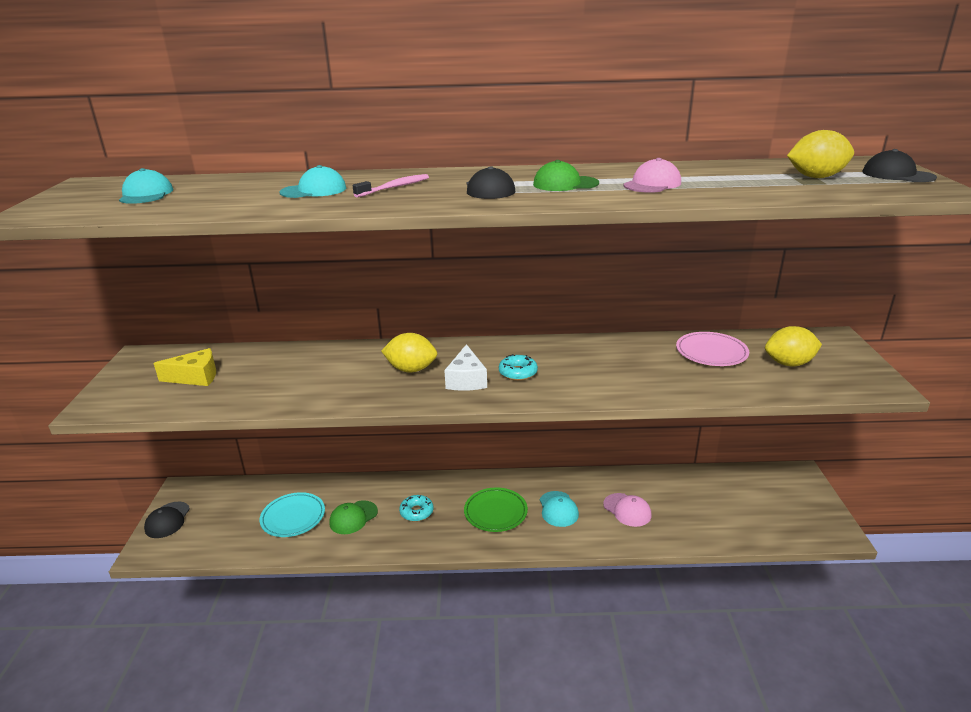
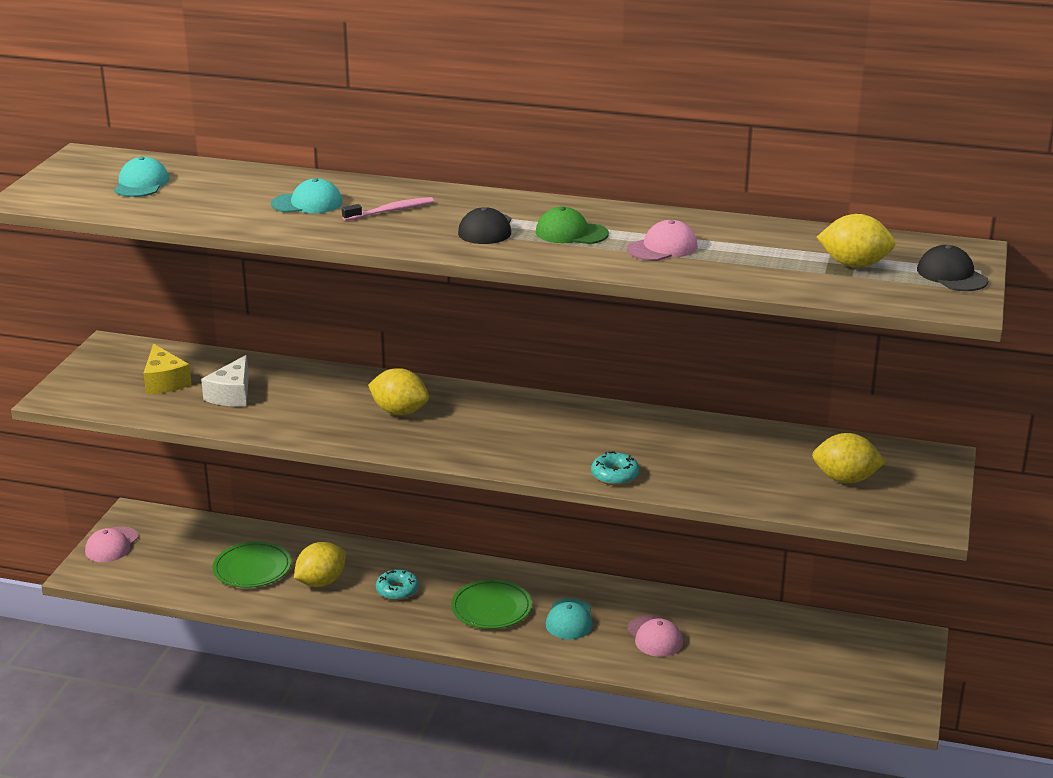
camera: 15 degrees right, 0 degrees up
(167, 520) = (112, 545): black cap -> pink cap
(195, 377) = (164, 381): yellow cheese -> yellow cheese turned 60 degrees clockwise
(293, 517) = (252, 568): turquoise plate -> green plate
(353, 517) = (321, 582): green cap -> yellow lemon
(466, 380) = (454, 434): white cheese -> white cheese (232, 394)
(518, 373) = (517, 436): turquoise donut -> turquoise donut (615, 475)
(711, 352) = (763, 450): pink plate -> none

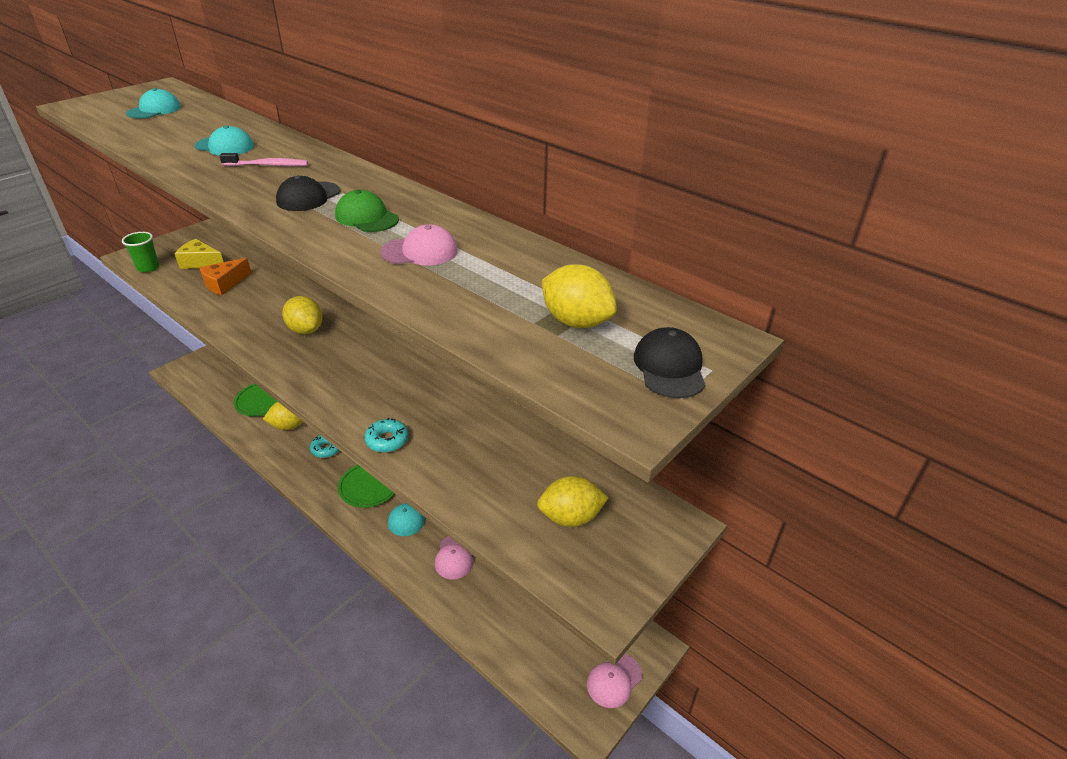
camera: 25 degrees right, 10 degrees up
(102, 403) = (148, 267): none -> green cup
(112, 545) = (208, 357): pink cap -> pink cap (614, 680)
(164, 381) = (200, 263): yellow cheese -> yellow cheese turned 105 degrees clockwise
(232, 394) = (224, 284): white cheese -> orange cheese
(845, 479) = (570, 517): yellow lemon -> yellow lemon turned 45 degrees counterclockwise

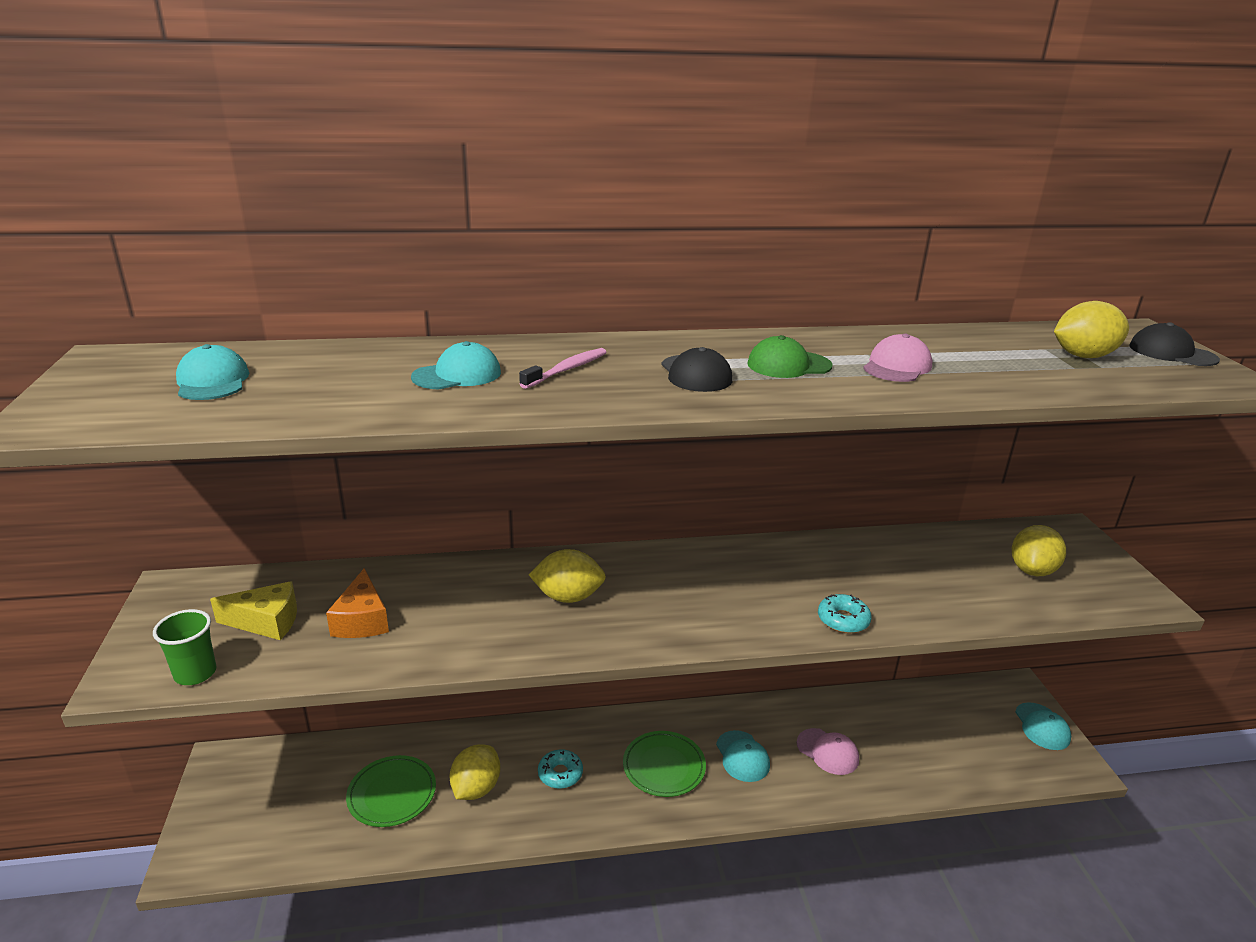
camera: 50 degrees left, 10 degrees down
(200, 263) = (266, 622): yellow cheese -> yellow cheese turned 150 degrees counterclockwise
(614, 680) = (1042, 726): pink cap -> turquoise cap

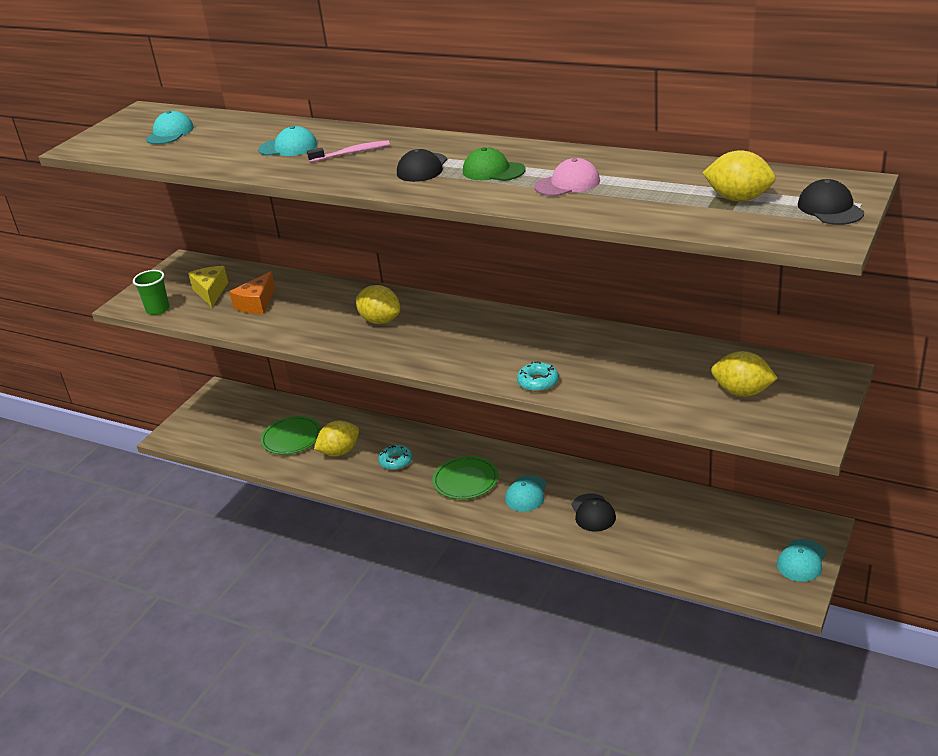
camera: 40 degrees right, 5 degrees up
(266, 622) = (211, 292): yellow cheese -> yellow cheese turned 135 degrees counterclockwise
(827, 752) = (593, 513): pink cap -> black cap
(1032, 570) = (742, 392): yellow lemon -> yellow lemon turned 45 degrees clockwise

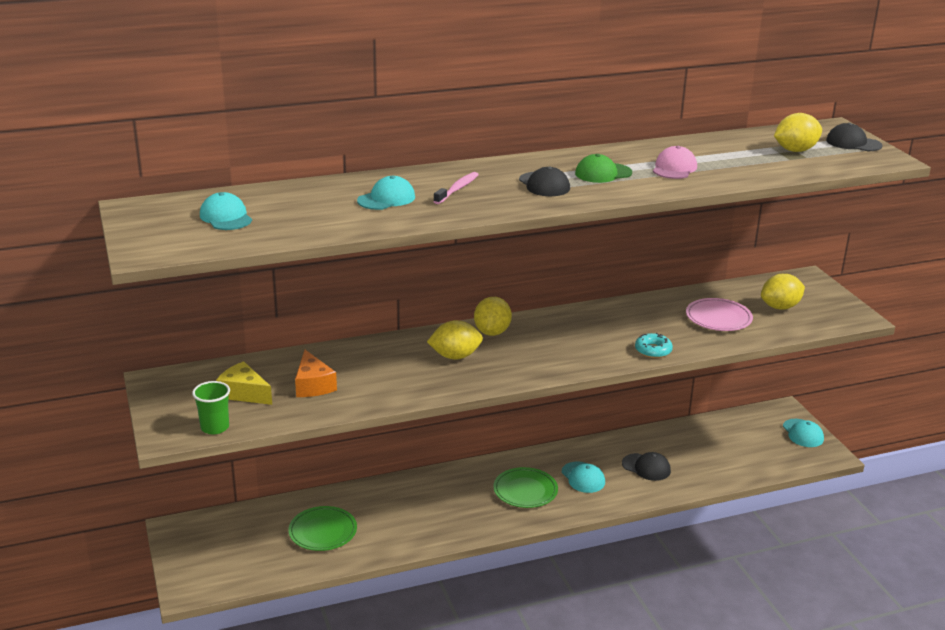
camera: 50 degrees left, 5 degrees down
(339, 452) = (386, 520): yellow lemon -> yellow lemon (492, 332)
(396, 461) = (447, 504): turquoise donut -> none
(656, 377) = (718, 318): none -> pink plate

